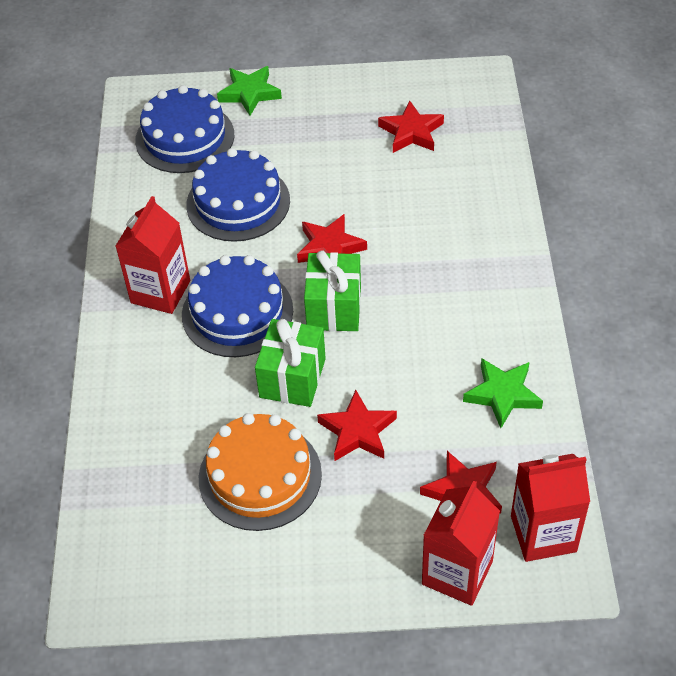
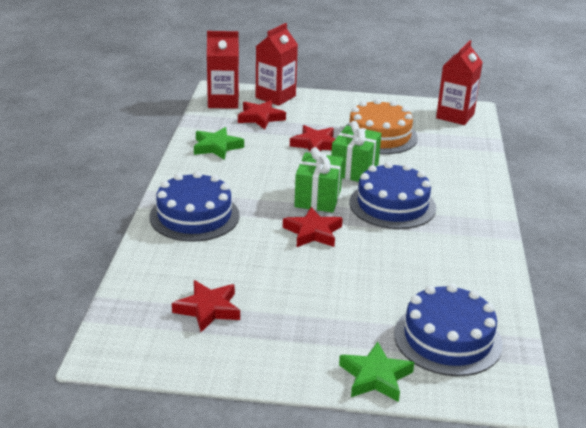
camera: 175 degrees left, 20 degrees down
(160, 292) = (455, 224): red carton -> red carton (455, 116)
(238, 202) = (391, 274): blue cake -> blue cake (194, 216)

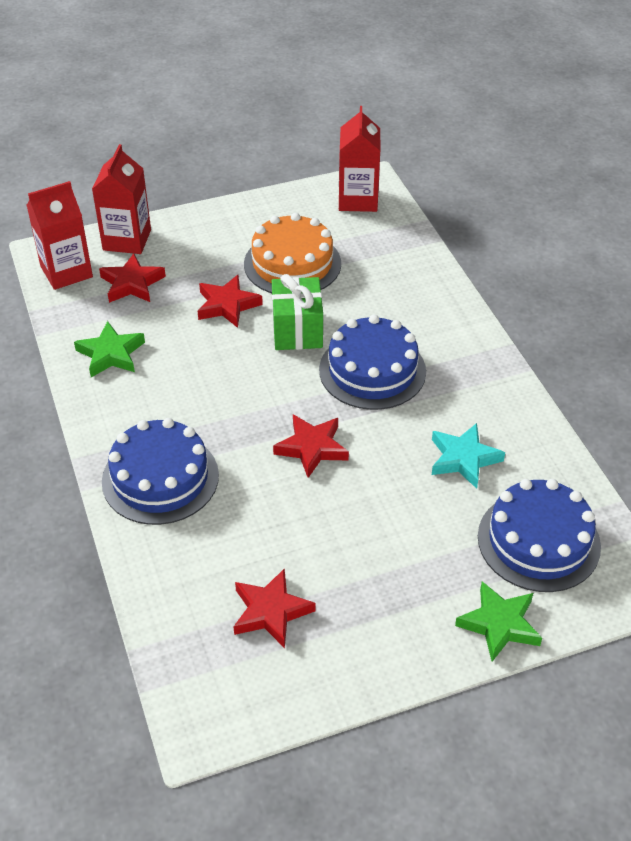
camera: 25 degrees left, 15 degrees up
(318, 198) = (284, 392): green gift -> none
(424, 273) = (463, 459): none -> turquoise star

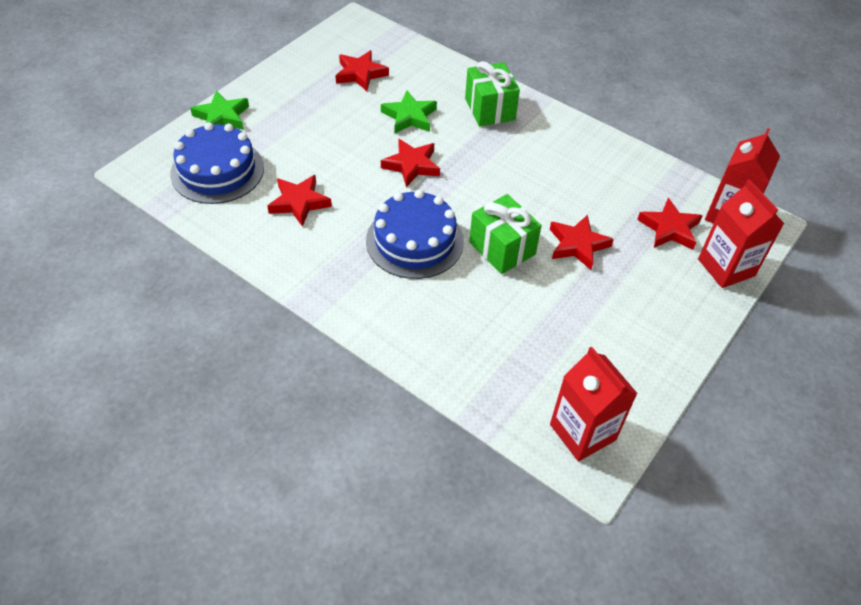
camera: 145 degrees right, 5 degrees up
(111, 354) = (613, 168): green star -> green star (409, 116)
(160, 478) = (489, 109): blue cake -> green gift
(292, 264) = (568, 313): orange cake -> none
(463, 459) = (299, 203): turquoise star -> red star

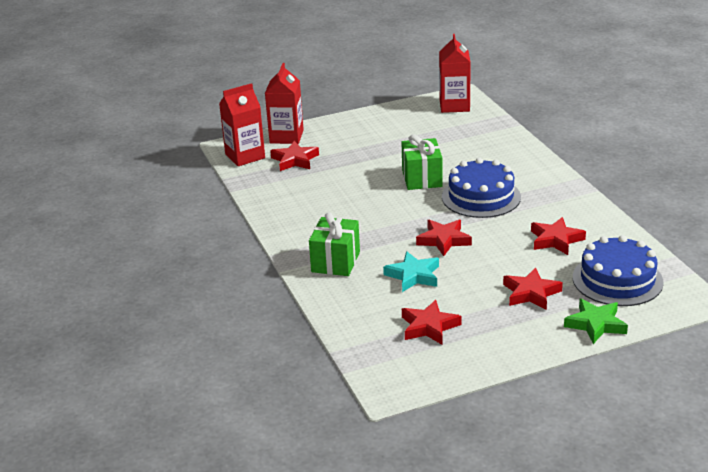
camera: 145 degrees left, 20 degrees down
(409, 116) = (413, 275): green star -> turquoise star
(577, 245) = (367, 168): red star -> red star (531, 293)

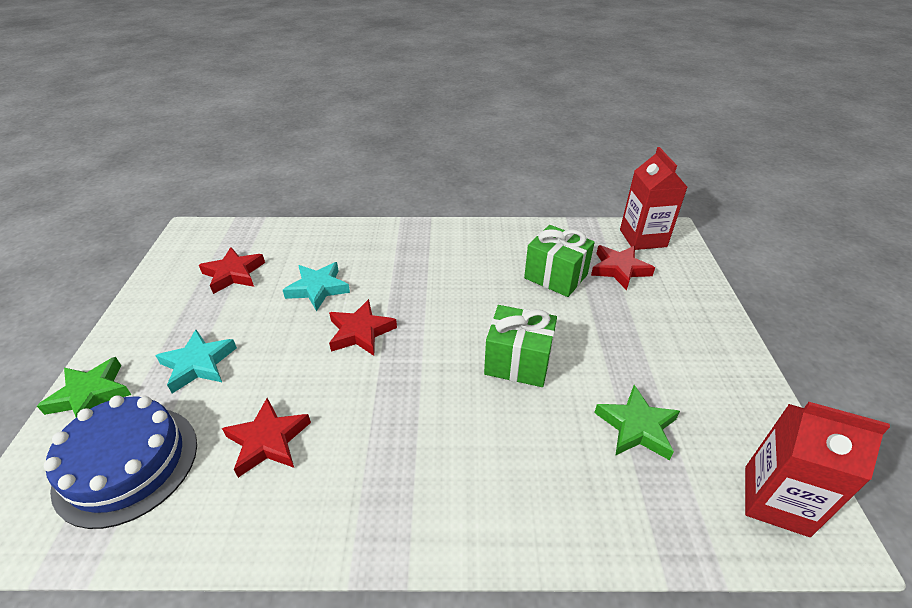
camera: 110 degrees right, 10 degrees up
(286, 137) = (687, 276): red carton -> none
(335, 262) = (387, 248): green gift -> green gift (555, 276)
(440, 139) = (637, 427): none -> green star
(481, 197) = (432, 405): blue cake -> none
(531, 293) = (198, 364): red star -> turquoise star

